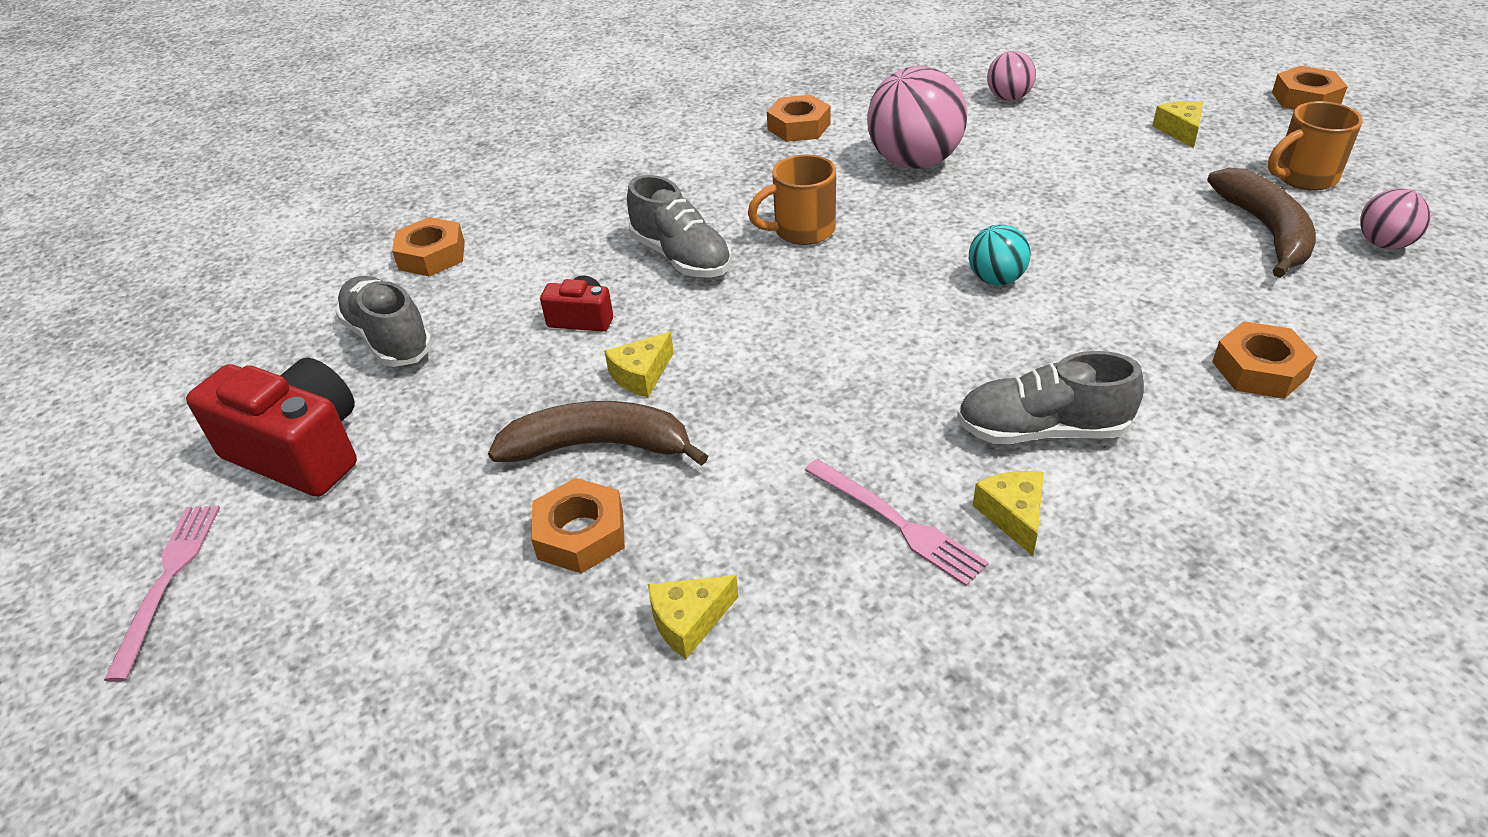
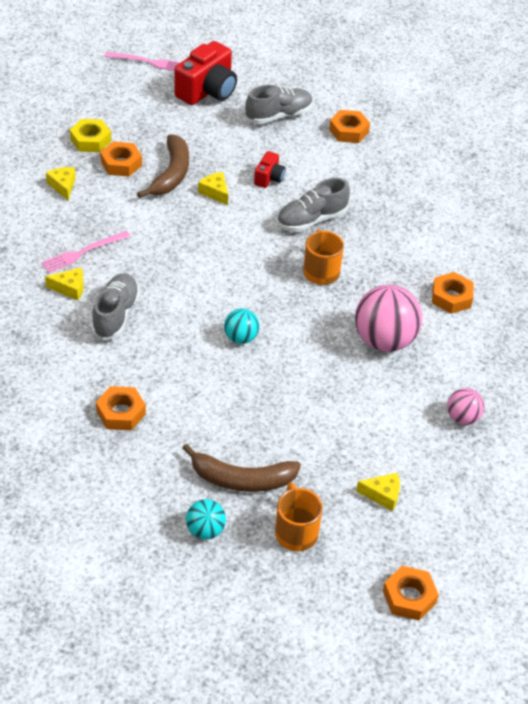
camera: 95 degrees right, 5 degrees up
(500, 614) = (90, 140): none -> yellow nut
(1383, 244) = (205, 530): pink ball -> turquoise ball

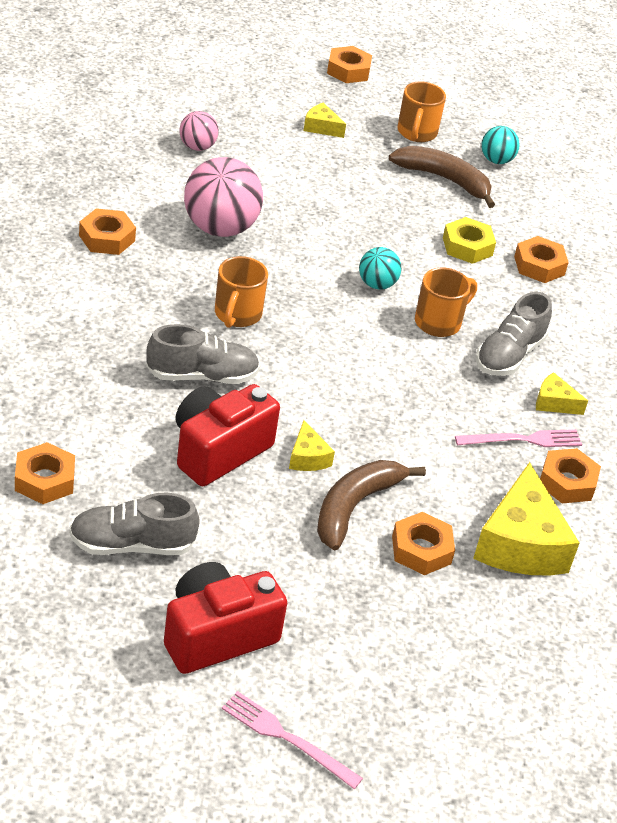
camera: 160 degrees left, 5 degrees down
(44, 234) = (567, 482): none -> orange nut
(63, 186) = (520, 543): yellow cheese -> yellow cheese, size x2.10
(90, 140) = (452, 607): yellow nut -> yellow nut (467, 246)
(179, 323) = (439, 322): none -> orange mug
(269, 178) = (218, 451): red camera -> red camera, size x1.96

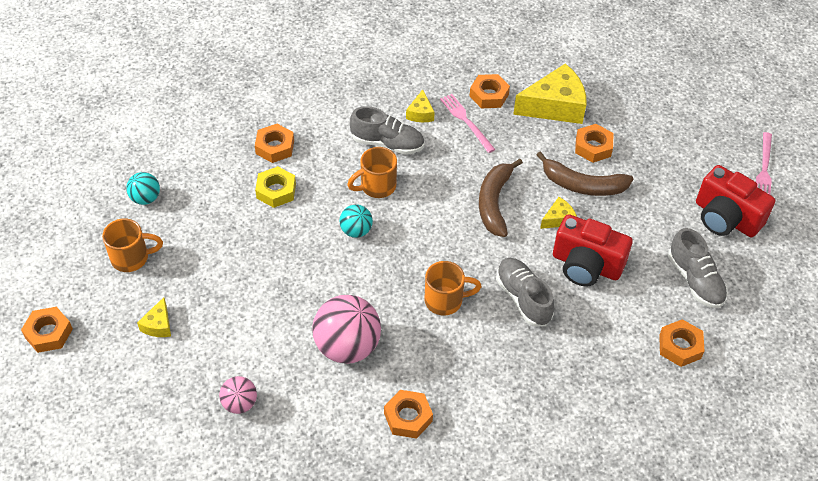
camera: 105 degrees left, 10 degrees up
(439, 322) = (377, 186): orange mug -> orange mug turned 60 degrees counterclockwise
(444, 179) = (193, 224): brown banana -> brown banana (494, 203)

